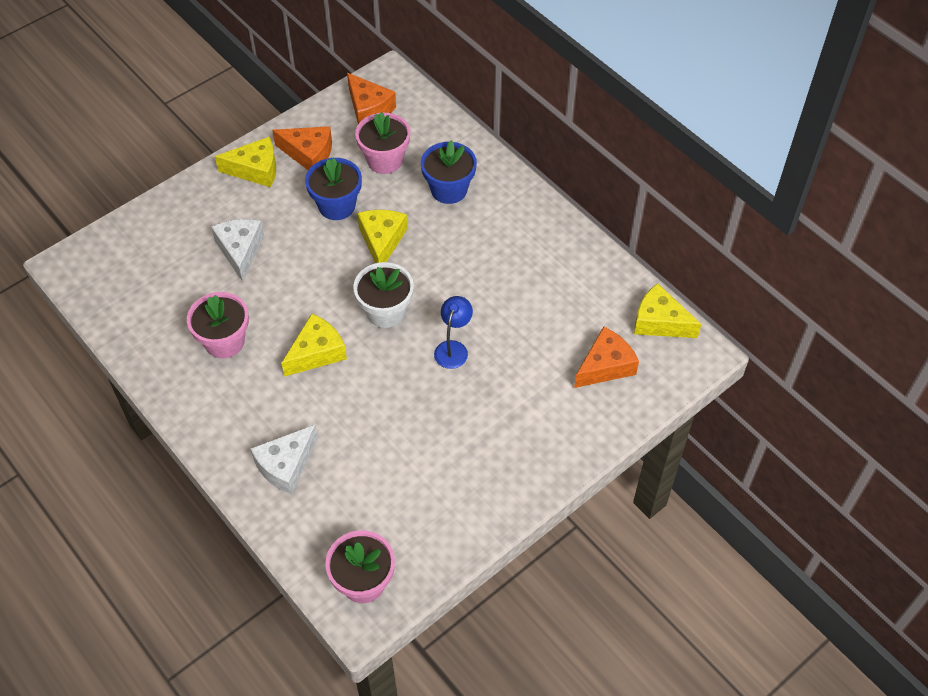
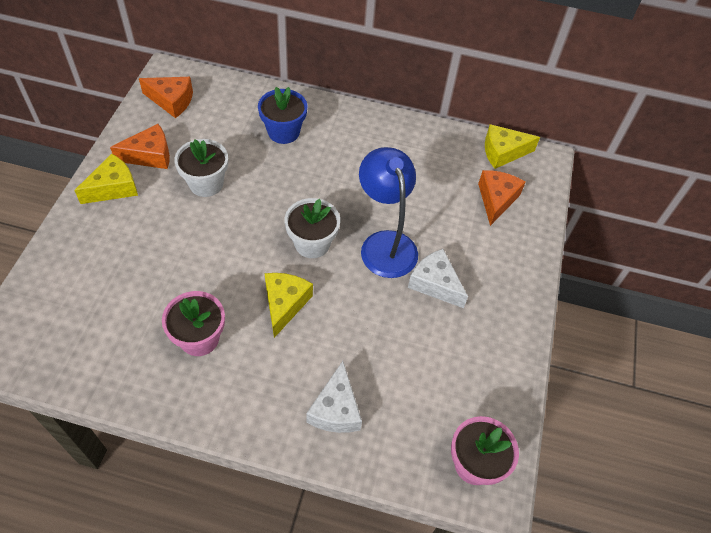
camera: 40 degrees left, 0 degrees up
(240, 251) = (152, 258): white cheese -> white cheese (435, 284)
(337, 206) = (206, 183): blue flower pot -> white flower pot
(382, 241) = (264, 192): yellow cheese -> none
(385, 160) = (216, 133): pink flower pot -> none
(453, 348) = (385, 243): blue lamp -> blue lamp, size x1.91

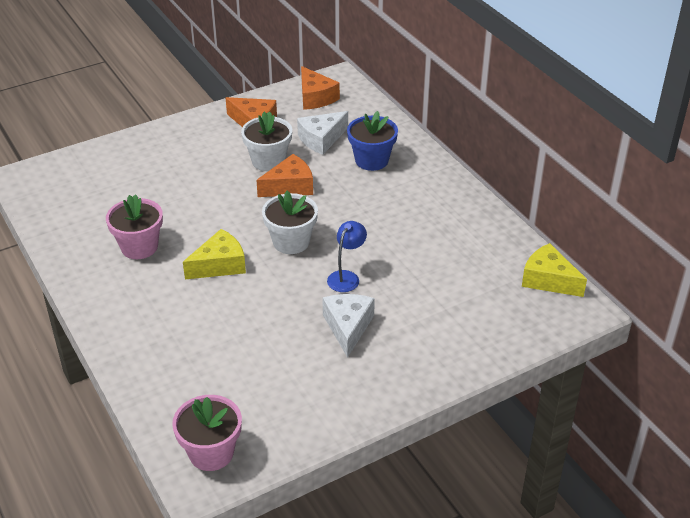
camera: 50 degrees right, 15 degrees down
(113, 187) = (205, 129): yellow cheese -> none
(336, 409) = (165, 348): white cheese -> white cheese (321, 139)
(385, 243) = (346, 277): blue lamp -> blue lamp, size x0.52
(496, 199) = (488, 308): orange cheese -> orange cheese (289, 186)

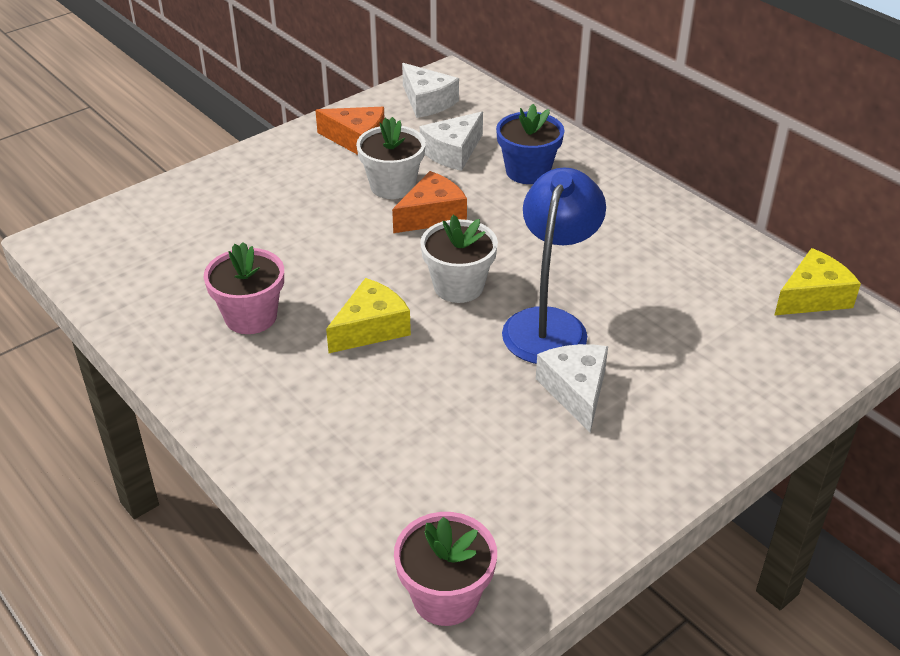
camera: 10 degrees left, 0 degrees up
(315, 97) = (427, 102): orange cheese -> white cheese
(346, 277) = (549, 324): blue lamp -> blue lamp, size x1.91
(548, 280) = (812, 297): yellow cheese -> yellow cheese turned 120 degrees clockwise

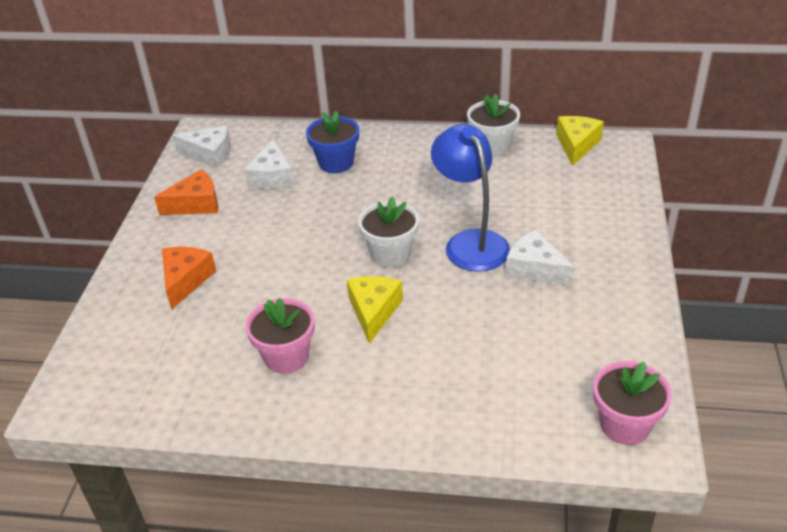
camera: 40 degrees left, 0 degrees up
(392, 186) = (262, 219): white flower pot -> white flower pot (492, 146)
(432, 215) = (314, 222): orange cheese -> orange cheese (185, 280)

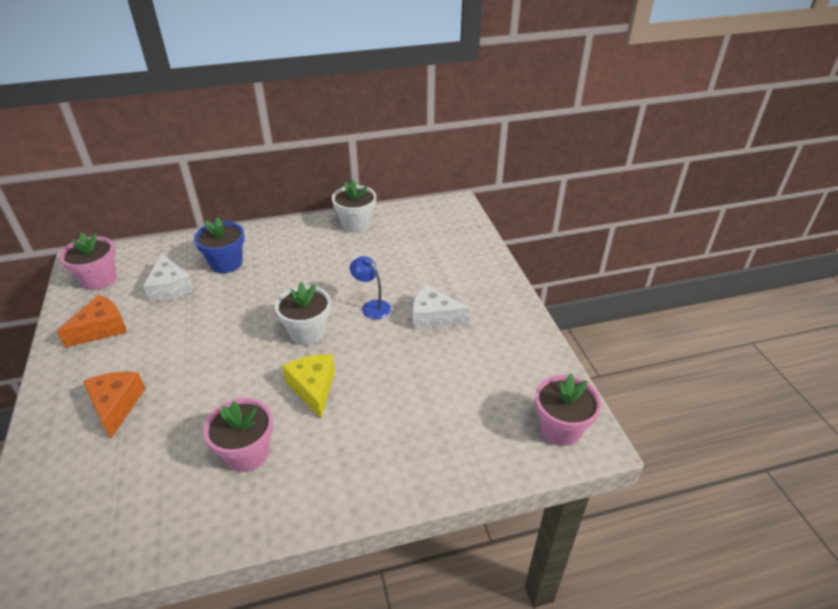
camera: 25 degrees left, 0 degrees up
(209, 154) = (99, 279): white cheese -> pink flower pot
(470, 242) = (372, 306): blue lamp -> blue lamp, size x0.52
(576, 145) = (421, 211): yellow cheese -> none

